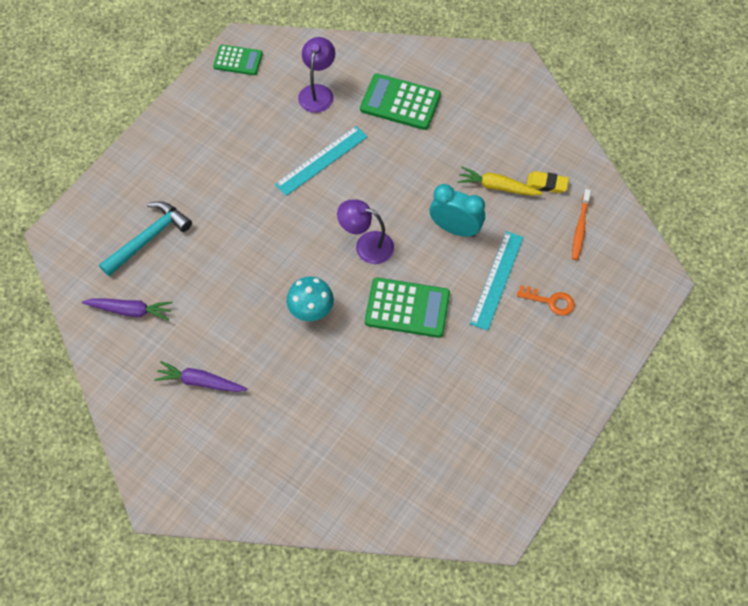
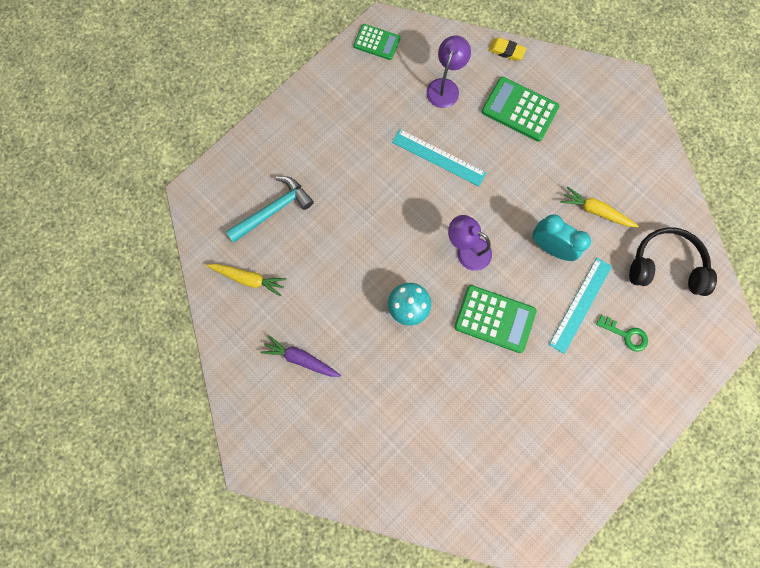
camera: 10 degrees right, 15 degrees up
(130, 311) = (249, 279): purple carrot -> yellow carrot
(321, 160) = (438, 157): turquoise ruler -> turquoise ruler turned 60 degrees clockwise
(547, 184) = (642, 216): yellow eraser -> yellow eraser (506, 51)
(550, 301) = (626, 334): orange key -> green key
(580, 228) = (665, 266): orange toothbrush -> black headphones

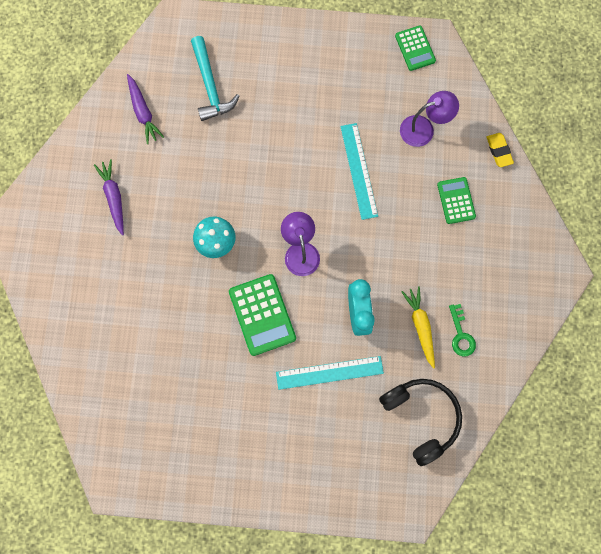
camera: 50 degrees right, 0 degrees up
(249, 279) = (143, 112): yellow carrot -> purple carrot
(273, 210) = (210, 86): turquoise hammer -> turquoise hammer turned 60 degrees clockwise
(519, 109) = (456, 200): green calculator -> green calculator, size x0.63
(626, 334) = (335, 427): green key -> green key (461, 335)

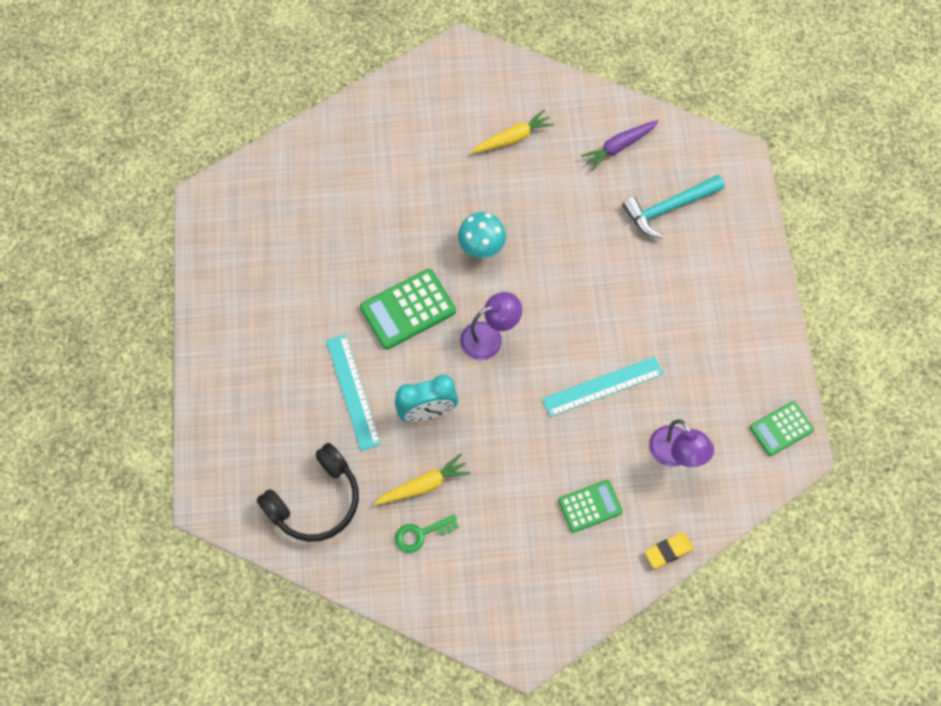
camera: 80 degrees right, 10 degrees down
(114, 197) = (513, 138): purple carrot -> yellow carrot

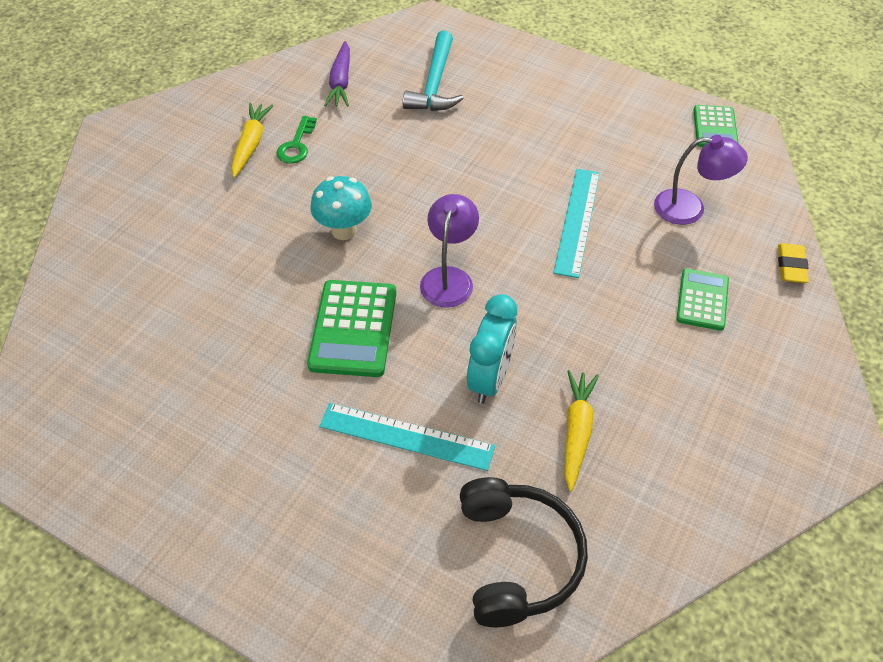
camera: 55 degrees left, 15 degrees down
(421, 534) = (636, 468): green key -> green key (296, 145)

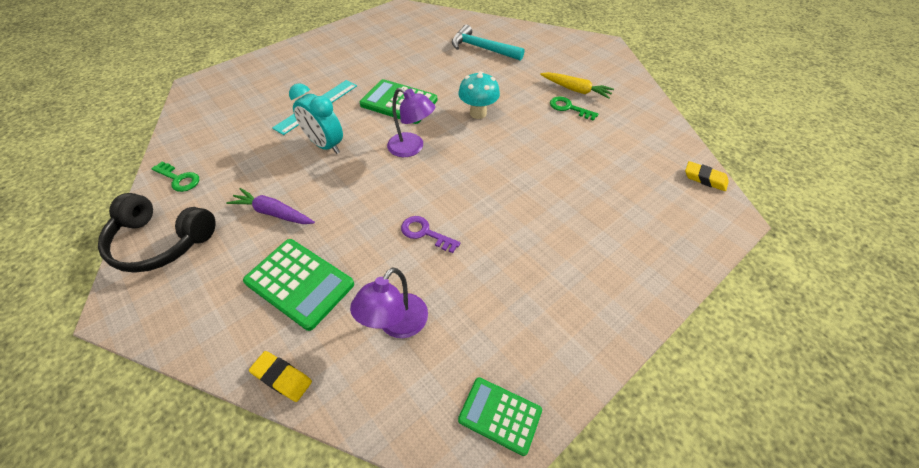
camera: 110 degrees right, 0 degrees up
(341, 82) = (638, 141): purple carrot -> purple carrot (273, 213)
(384, 35) = (704, 179): none -> yellow eraser
(435, 84) = (627, 194): turquoise hammer -> turquoise hammer (482, 48)
(517, 558) = (219, 126): black headphones -> black headphones (161, 241)
(576, 431) = (261, 170): yellow carrot -> none
(577, 221) = (425, 233): turquoise ruler -> purple key
(651, 532) = (179, 179): none -> green key
(702, 300) = (299, 283): green calculator -> green calculator, size x1.58

